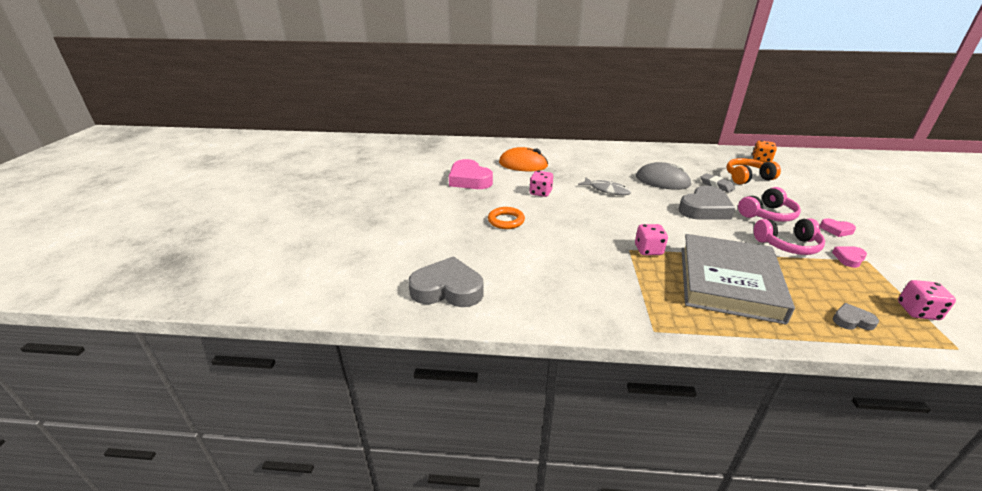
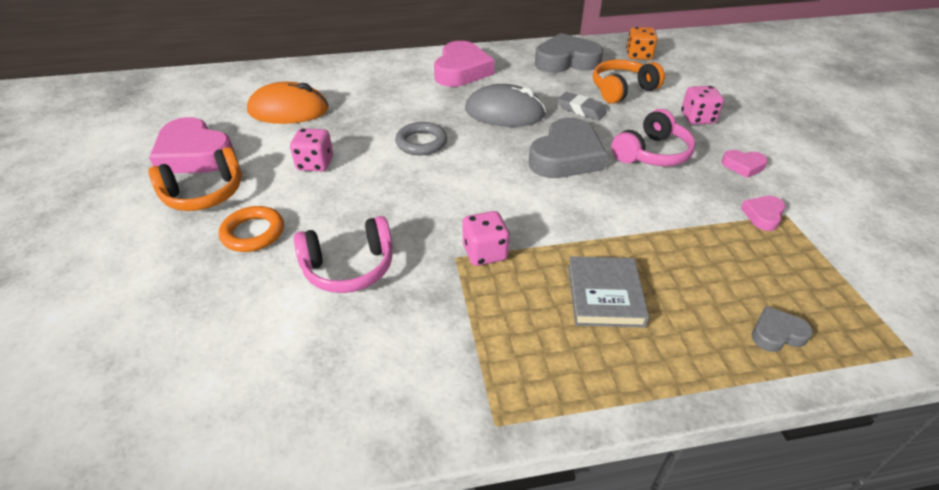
camera: 15 degrees left, 10 degrees up
(447, 289) = (133, 413): grey heart -> grey heart (566, 61)
(477, 199) = (204, 194): none -> orange headphones
(607, 190) = (421, 142): grey fish -> grey ring
(633, 156) = (461, 71): none -> pink heart
(728, 282) = (605, 295): grey book -> grey book, size x0.50
(787, 245) = (682, 206): pink headphones -> pink headphones (349, 267)
(917, 311) = (857, 296): pink dice -> pink dice (697, 118)

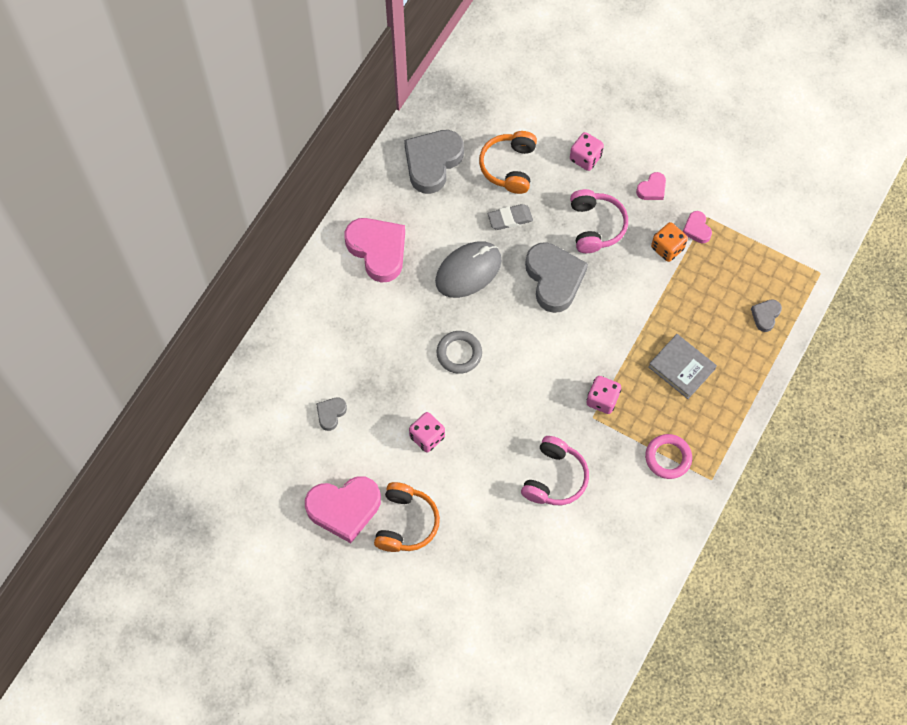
camera: 50 degrees left, 25 degrees up
(253, 233) = (477, 513): orange ring -> none
(289, 110) = (331, 414): orange mouse -> grey heart
(477, 354) = (668, 457): none -> pink ring
(638, 55) = (472, 104): orange dice -> orange dice (667, 248)

